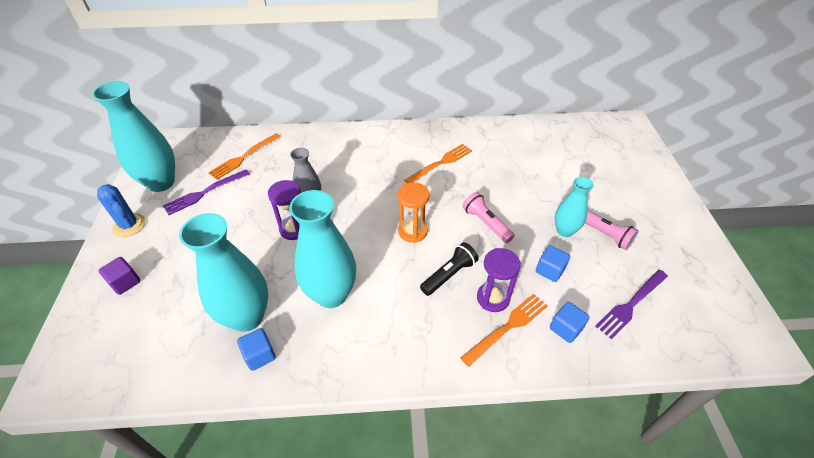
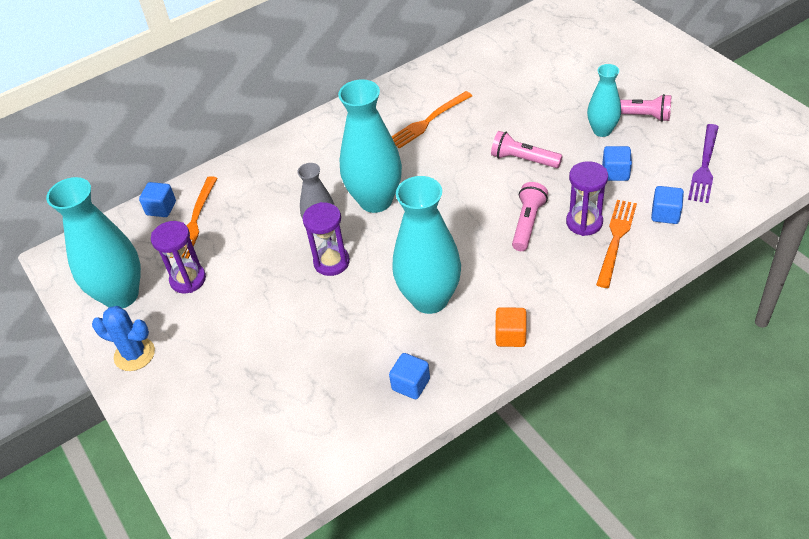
camera: 25 degrees left, 0 degrees up
(125, 282) = (196, 405): purple cube -> none
(204, 193) = (188, 279): purple fork -> purple hourglass
(234, 140) = (161, 208): none -> blue cube
(247, 317) = (365, 362): turquoise vase -> turquoise vase (375, 200)
(361, 361) = (510, 336): none -> orange cube
(412, 231) = (458, 203): orange hourglass -> none
(441, 163) = (427, 122): orange fork -> orange fork turned 150 degrees counterclockwise
(449, 275) = (527, 223): black flashlight -> pink flashlight

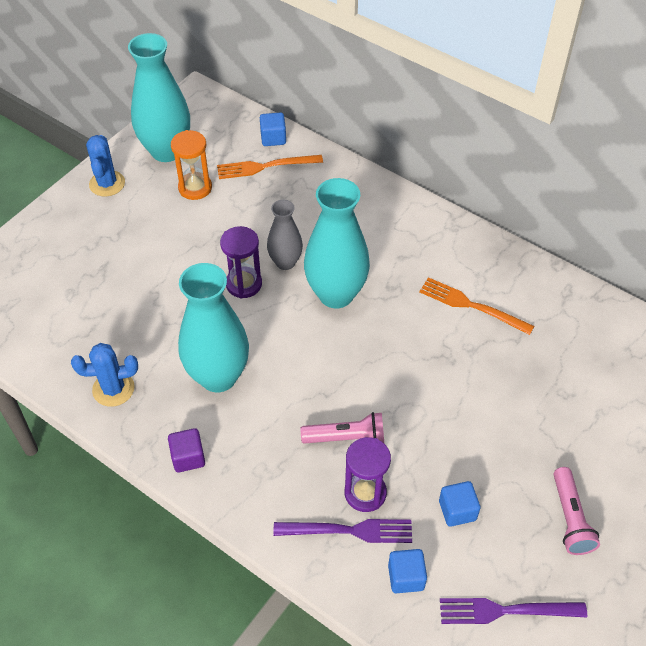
camera: 65 degrees right, 5 degrees up
(188, 279) = (195, 188): purple hourglass -> orange hourglass
(411, 384) = (113, 389): blue cube -> blue cactus
(510, 336) = (188, 457): orange cube -> purple cube
(523, 159) = (444, 411): pink flashlight -> none
(602, 130) = (526, 482): turquoise vase -> none
(616, 238) = (350, 530): orange fork -> purple fork

